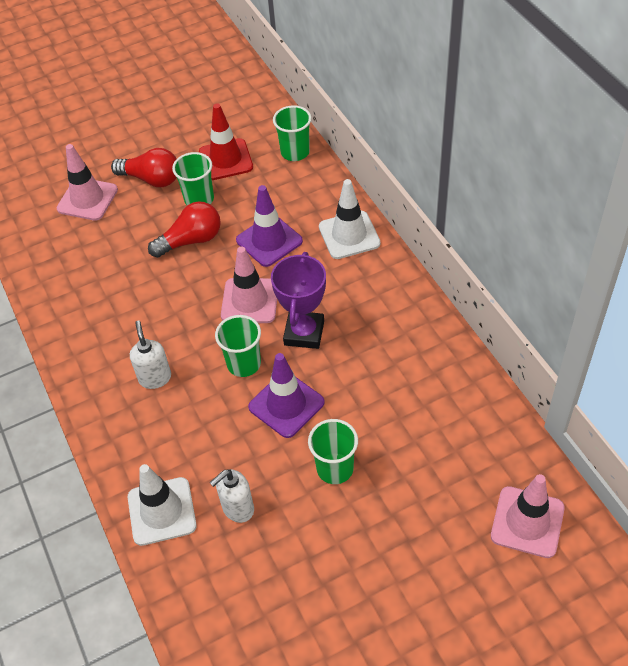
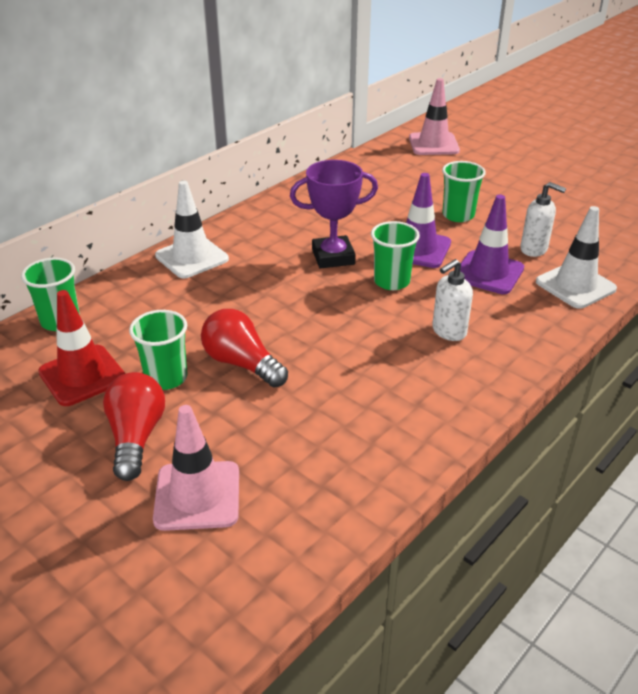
camera: 115 degrees left, 15 degrees down
(250, 301) = (312, 297): pink traffic cone -> none
(269, 241) = (219, 305): purple traffic cone -> purple traffic cone (488, 273)

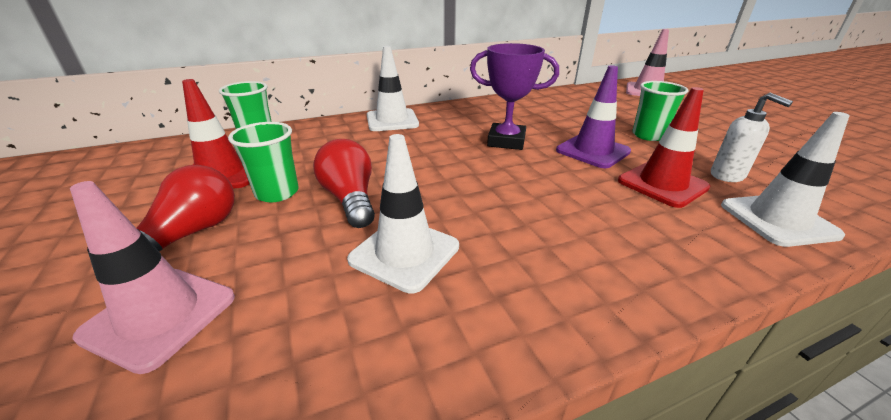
camera: 25 degrees right, 5 degrees down
(330, 395) = (404, 253): none -> white traffic cone
(391, 281) = (549, 169): green cup -> none
(448, 331) = (586, 227): white soap dispenser -> none
(488, 273) = (662, 184): purple traffic cone -> red traffic cone

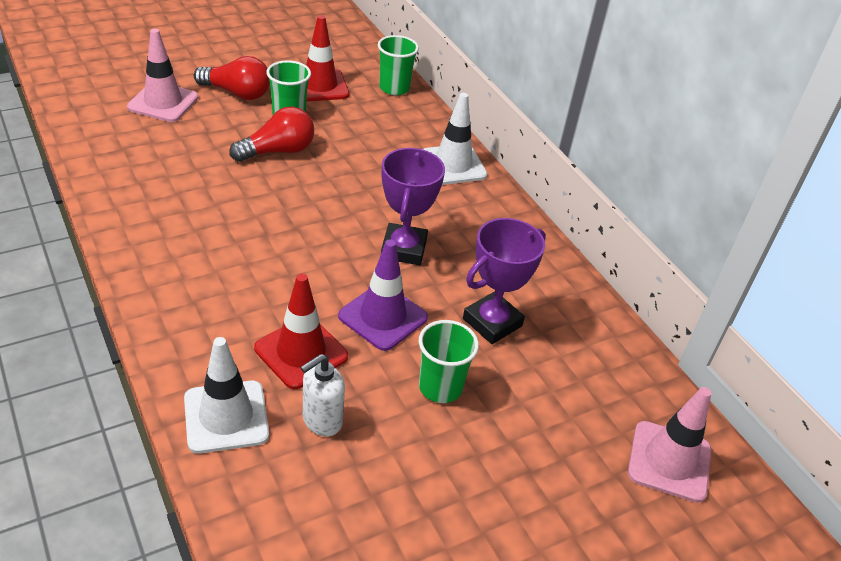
camera: 80 degrees right, 10 degrees up
(404, 253) = (204, 180): white traffic cone -> none
(573, 118) = (492, 322): none -> purple trophy

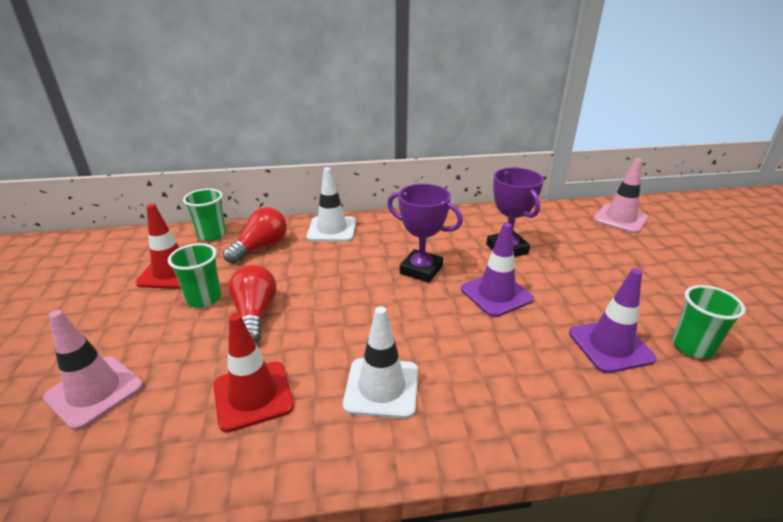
camera: 65 degrees left, 10 degrees down
(226, 417) = (614, 404): white traffic cone -> white traffic cone (381, 388)
(237, 93) = (133, 327): red light bulb -> red light bulb (260, 247)
(301, 352) = (534, 344): red traffic cone -> red traffic cone (253, 395)
(321, 421) = (610, 346): white soap dispenser -> purple traffic cone
(440, 387) = (569, 282): green cup -> green cup (692, 347)

